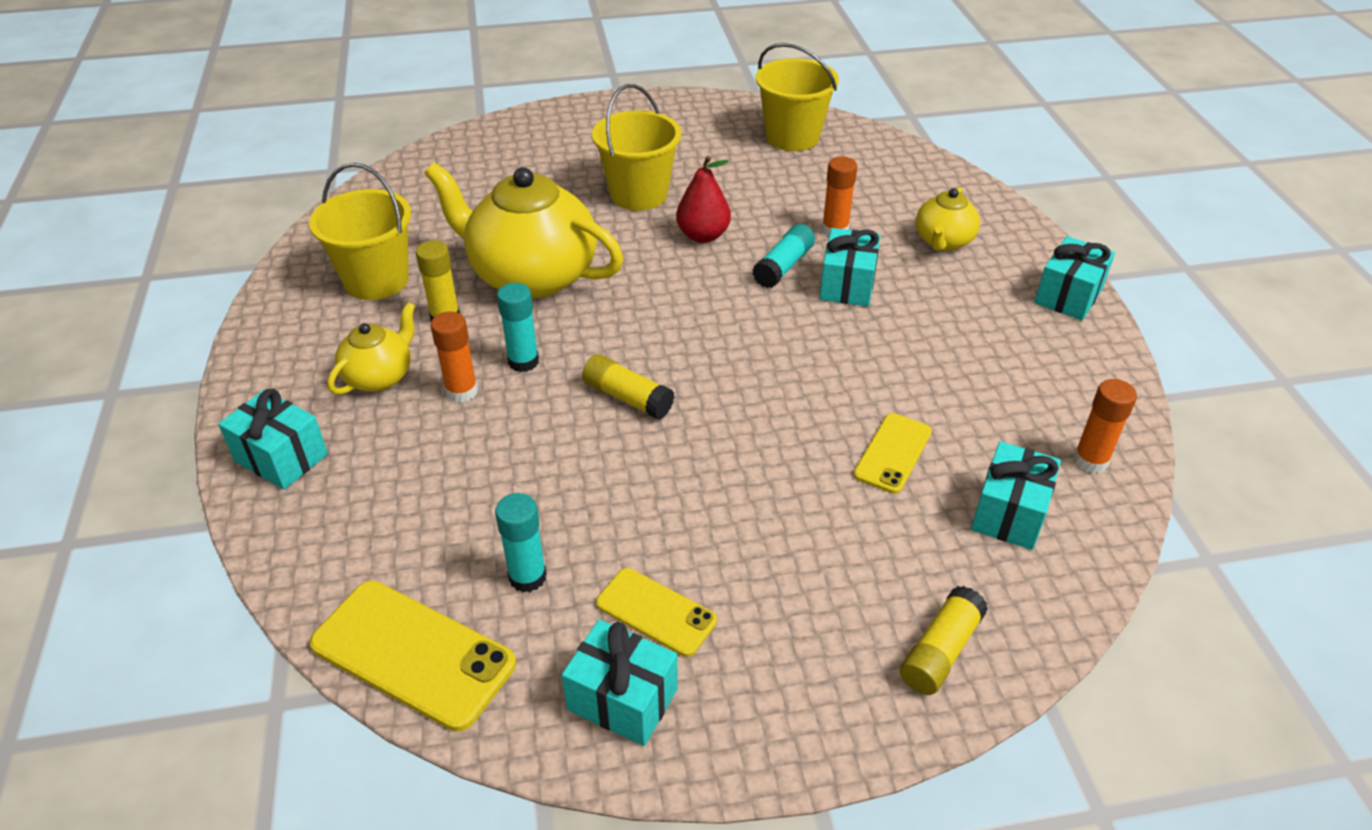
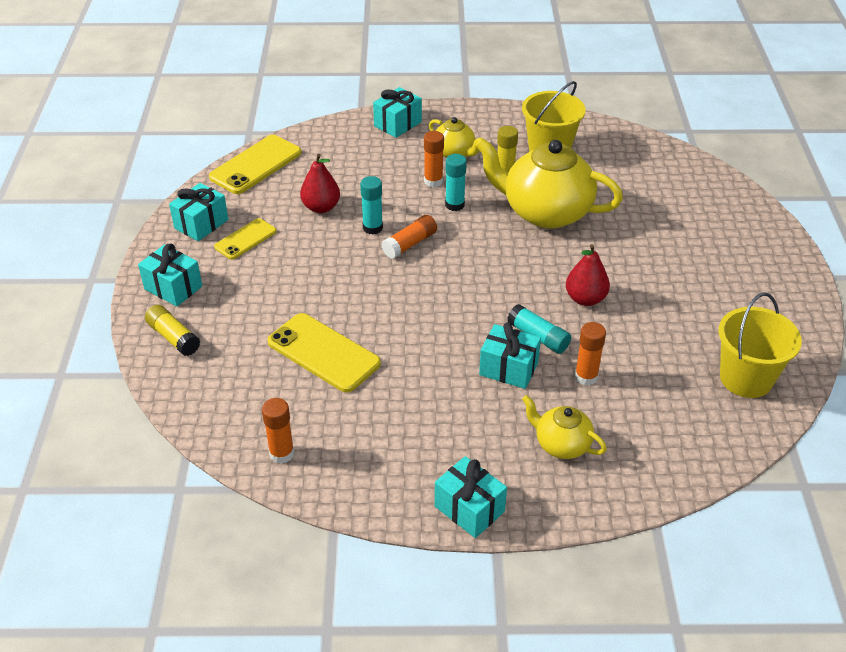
camera: 100 degrees right, 0 degrees up
(527, 577) = (286, 199): turquoise glue stick -> turquoise glue stick (372, 228)
(531, 275) = (545, 212): yellow teapot -> yellow teapot turned 105 degrees counterclockwise
(547, 521) = (321, 207): none -> red pear
(627, 398) = (410, 244): yellow glue stick -> orange glue stick
(638, 194) = (647, 271): yellow bucket -> none
(893, 453) = (323, 353): yellow phone -> yellow phone, size x1.65
(1009, 513) = (253, 395): turquoise gift -> turquoise gift (173, 288)

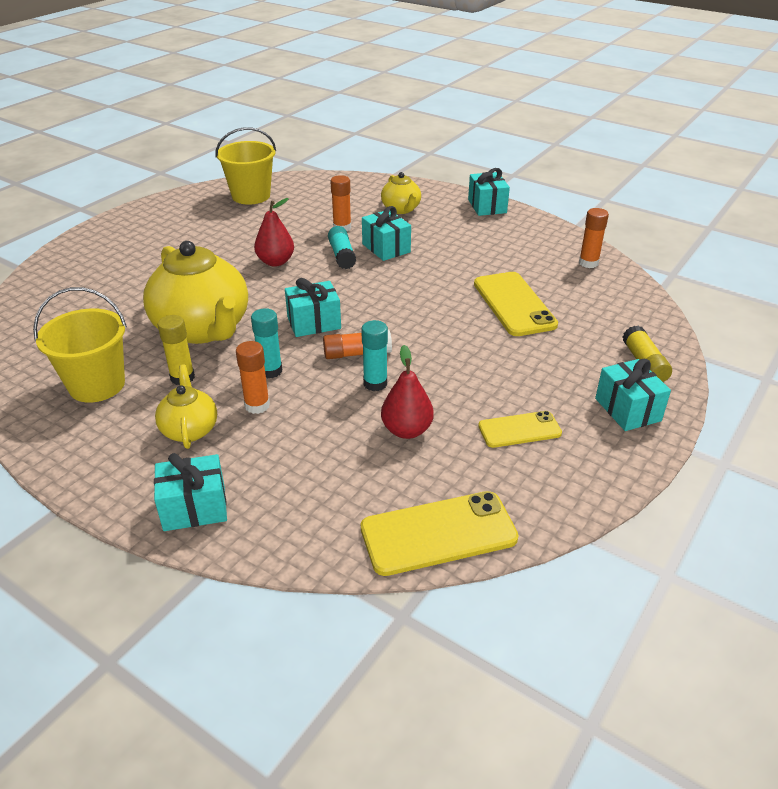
camera: 145 degrees left, 5 degrees down
(201, 224) = (562, 473): turquoise gift -> turquoise gift (314, 323)

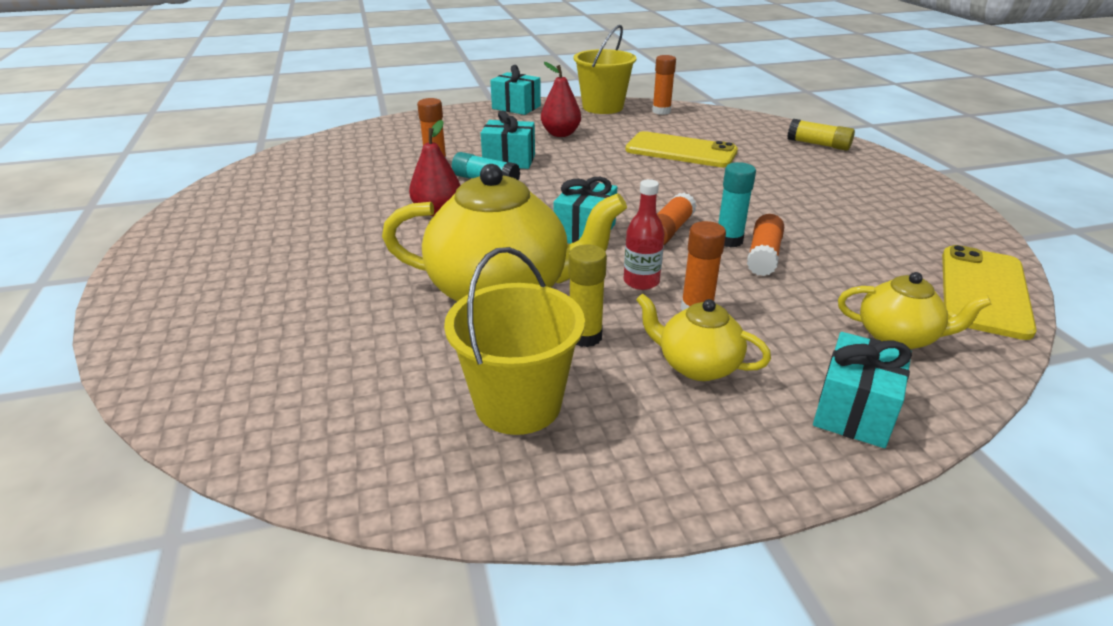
camera: 50 degrees left, 5 degrees down
(251, 196) = (277, 179): yellow bucket -> yellow bucket (602, 107)
(270, 371) = (641, 282): turquoise glue stick -> red bottle
(368, 407) = (763, 256): none -> orange glue stick
(401, 209) = (455, 133): yellow teapot -> yellow teapot (898, 337)
(407, 430) = (819, 252): red pear -> red pear (560, 134)
(519, 430) = (862, 211): yellow phone -> none
(627, 409) = (871, 169): turquoise gift -> none

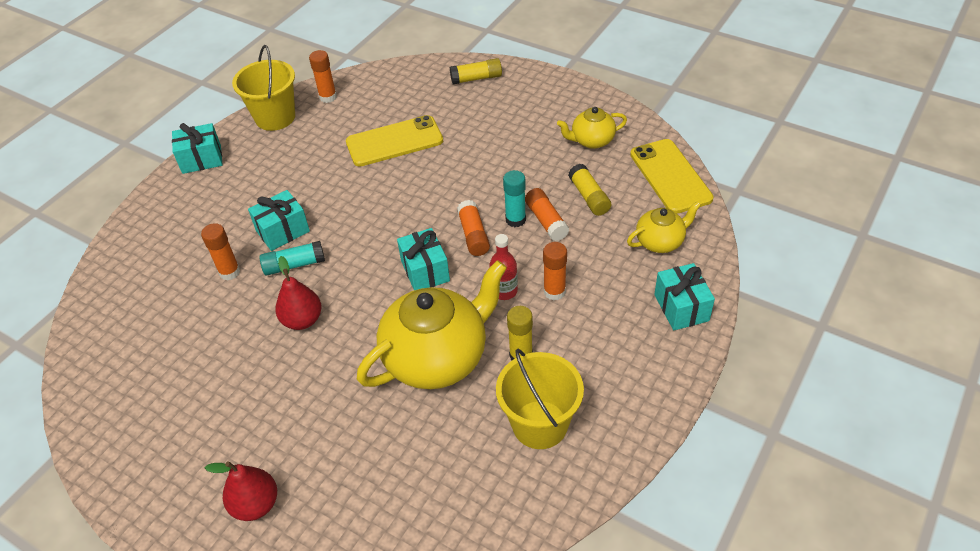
camera: 40 degrees left, 15 degrees up
(560, 134) = (283, 174): red pear -> red pear (256, 504)
(697, 365) = (593, 332): yellow teapot -> yellow teapot (591, 141)
(842, 261) = (589, 197): none -> yellow glue stick

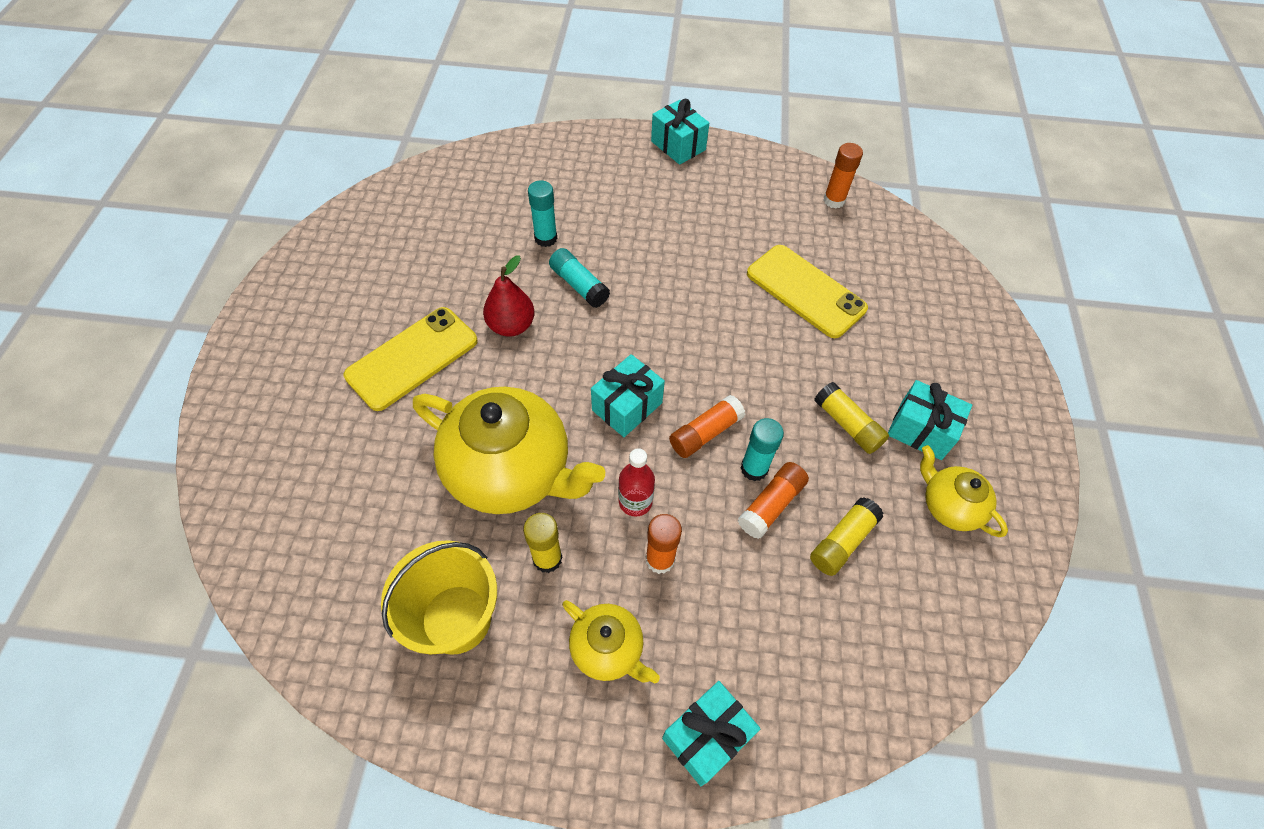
camera: 60 degrees right, 10 degrees up
(229, 272) = (546, 238): orange glue stick -> turquoise glue stick
(256, 504) = (287, 390): red pear -> none
(275, 117) = (773, 172): yellow bucket -> none
(283, 231) = (619, 254): turquoise gift -> turquoise gift (921, 430)
(476, 78) = (970, 326): yellow glue stick -> yellow glue stick (847, 424)
(660, 242) = (812, 666): yellow teapot -> yellow teapot (608, 649)
(670, 176) = (947, 638): yellow phone -> yellow phone (412, 358)

